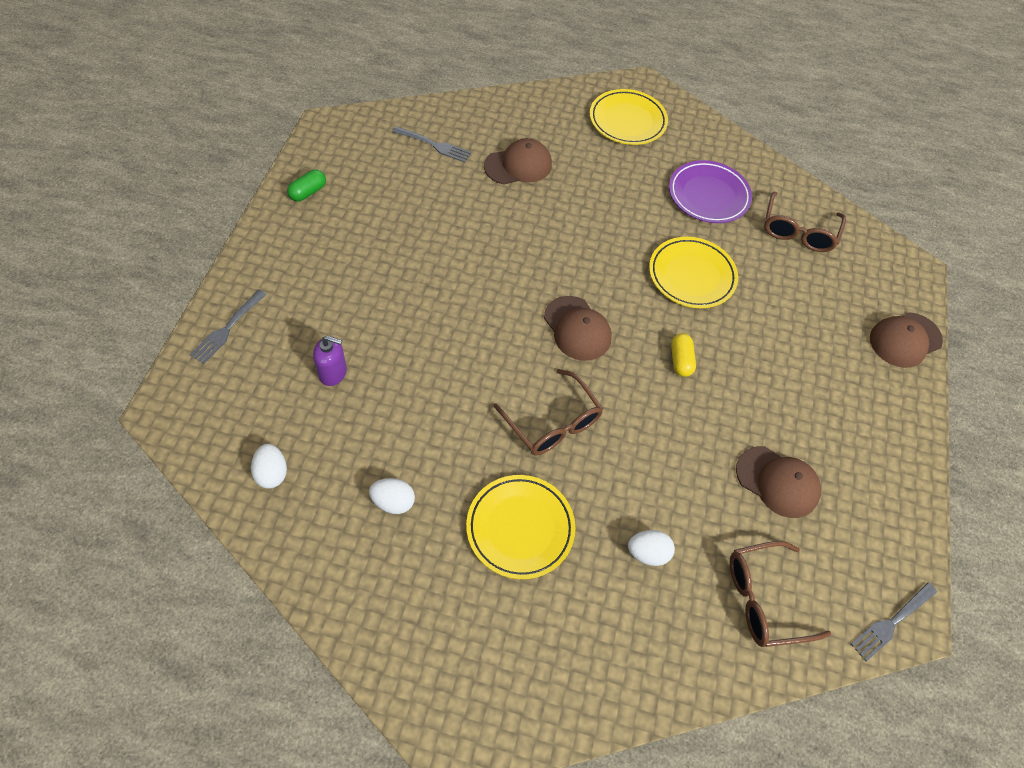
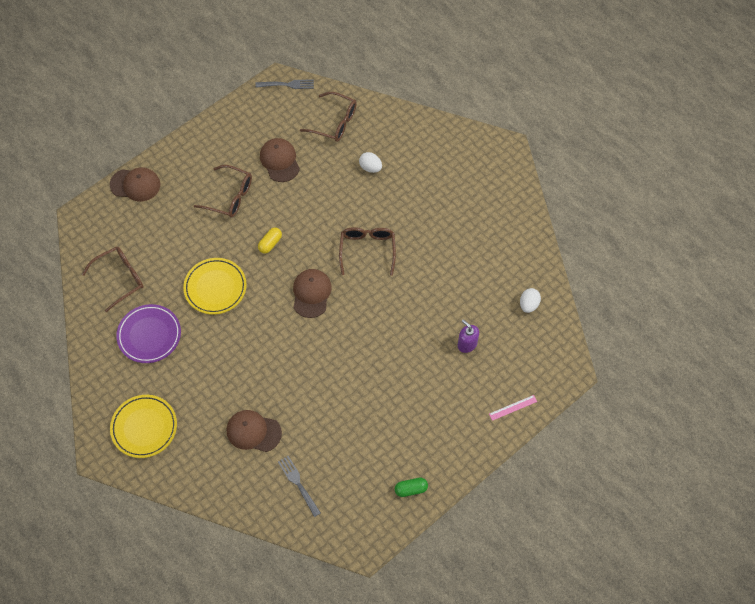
camera: 140 degrees left, 5 degrees up
(228, 328) = (513, 407): grey fork -> pink ruler
(393, 502) = (475, 256): white egg -> none
(520, 528) = (422, 211): yellow plate -> none
(786, 391) = (230, 197): none -> brown glasses

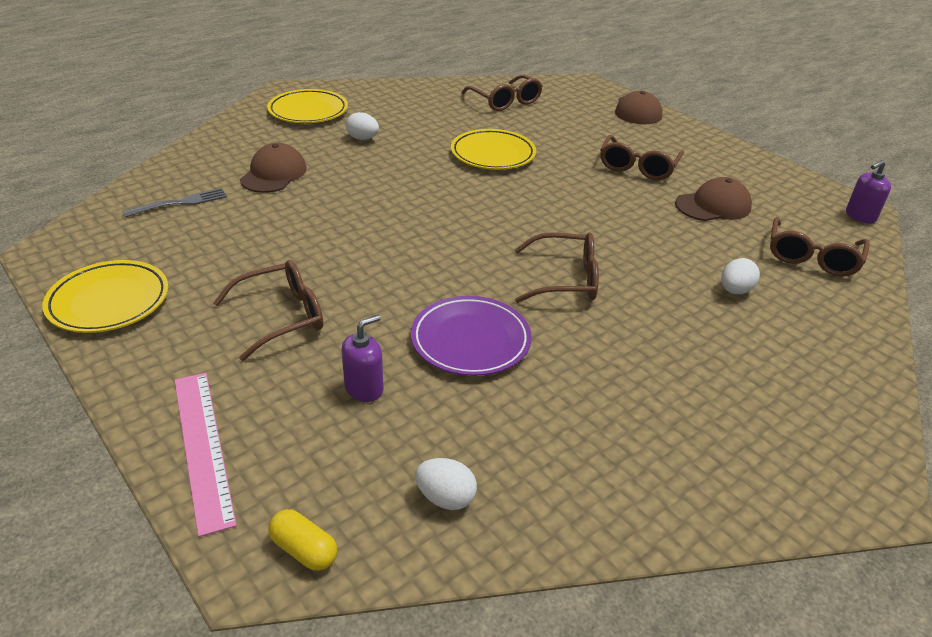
camera: 90 degrees right, 25 degrees down
(149, 335) = (428, 115): purple plate -> purple plate (470, 340)
(193, 379) = (363, 138): none -> white egg
(270, 243) = (566, 194): yellow capsule -> yellow capsule (304, 550)
(287, 85) = (860, 216): grey fork -> purple soap dispenser
(311, 293) = (482, 224): brown cap -> none
(411, 489) = (109, 301): green capsule -> yellow plate
(415, 393) = (282, 316): none -> brown glasses
(513, 407) = (202, 447): pink ruler -> pink ruler, size x1.96

